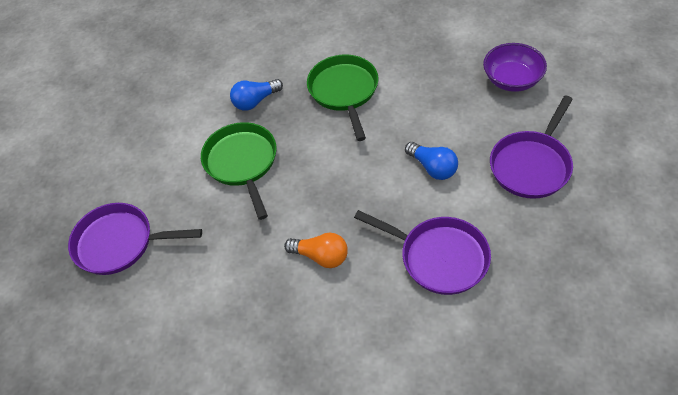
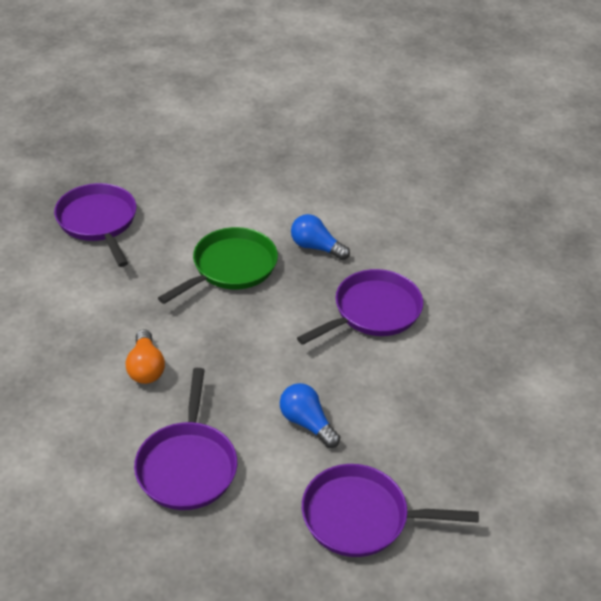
camera: 55 degrees right, 10 degrees down
(344, 91) = (373, 312): green pan -> purple pan
(432, 167) = (307, 423): blue light bulb -> blue light bulb turned 120 degrees clockwise
(512, 80) = (489, 460): purple bowl -> none

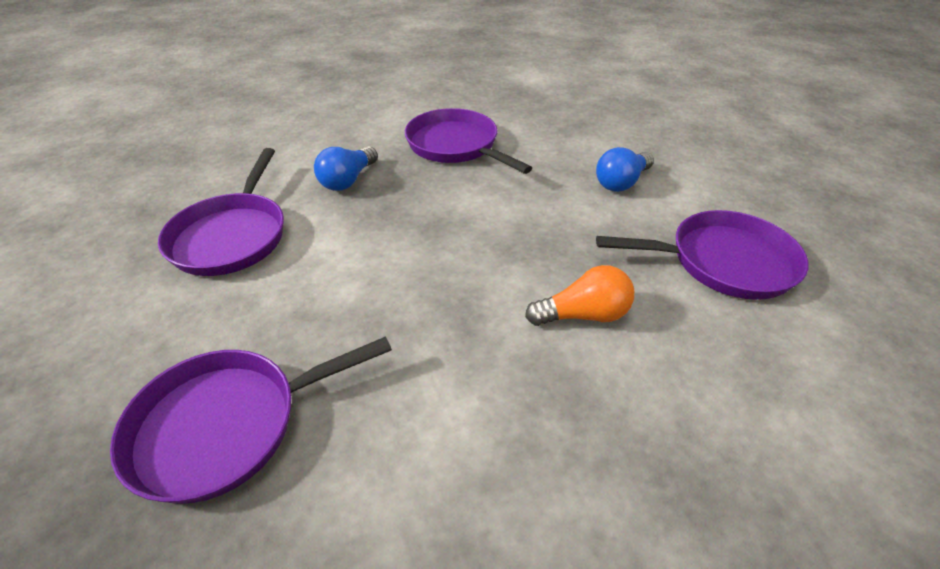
camera: 90 degrees left, 0 degrees up
(230, 268) = (378, 246): green pan -> none
(361, 517) = (713, 153): purple pan -> purple pan (232, 236)

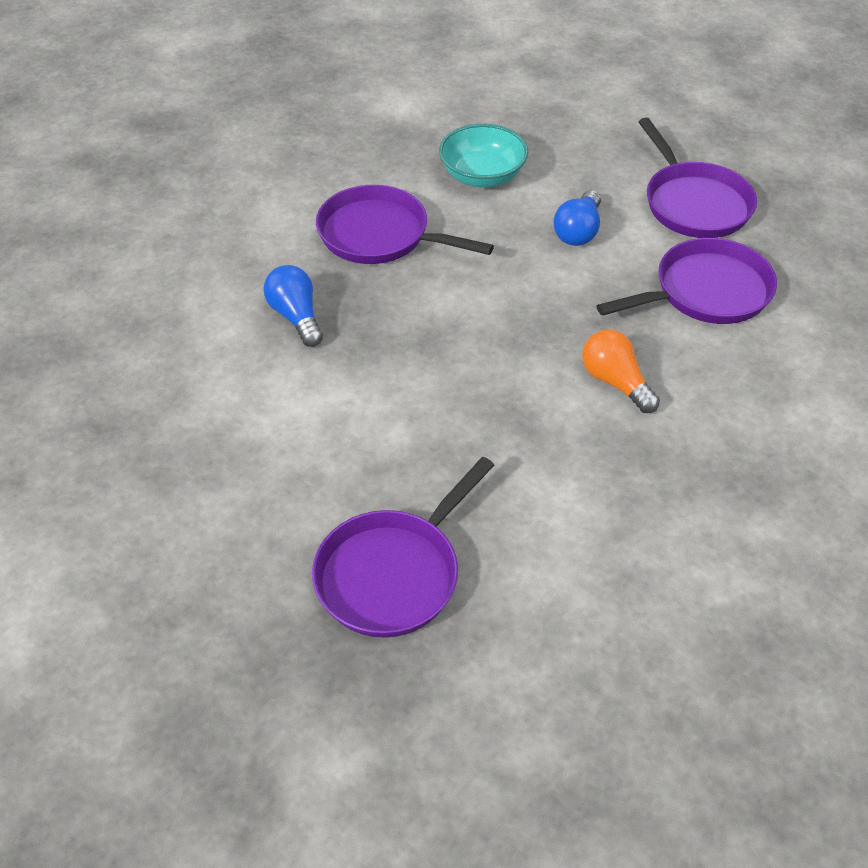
camera: 25 degrees left, 5 degrees up
(232, 236) = (230, 420): purple pan -> purple pan (694, 203)
(348, 180) = (296, 317): blue light bulb -> blue light bulb turned 150 degrees clockwise
(564, 128) = (482, 176): none -> turquoise bowl
(583, 314) = (615, 382): orange light bulb -> orange light bulb turned 90 degrees counterclockwise

